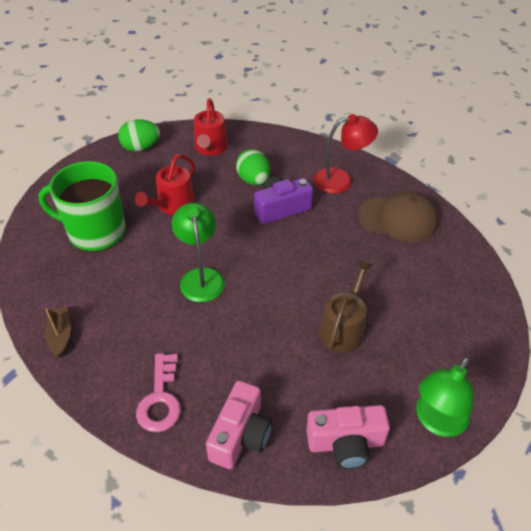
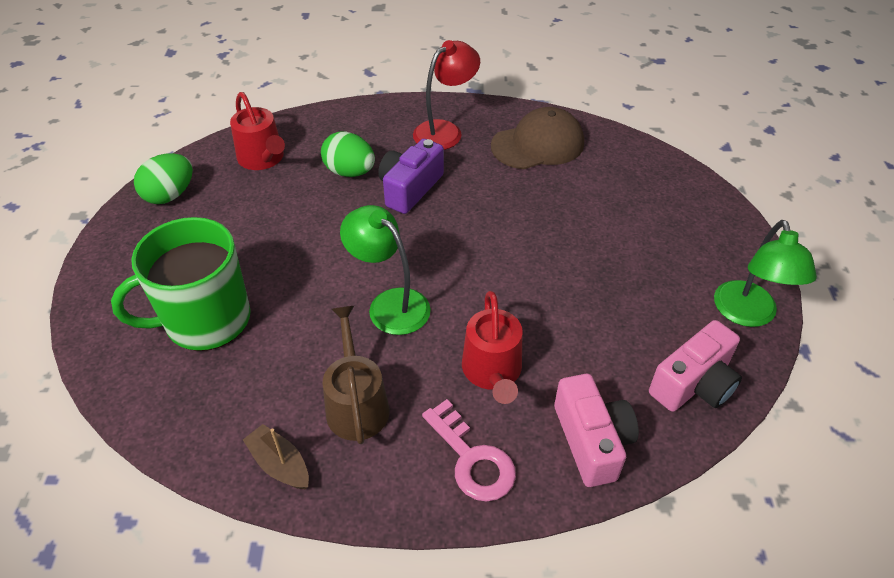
camera: 35 degrees left, 0 degrees up
(173, 205) = (278, 242): red watering can -> red watering can (492, 372)
(344, 328) = (587, 276): brown watering can -> brown watering can (356, 404)

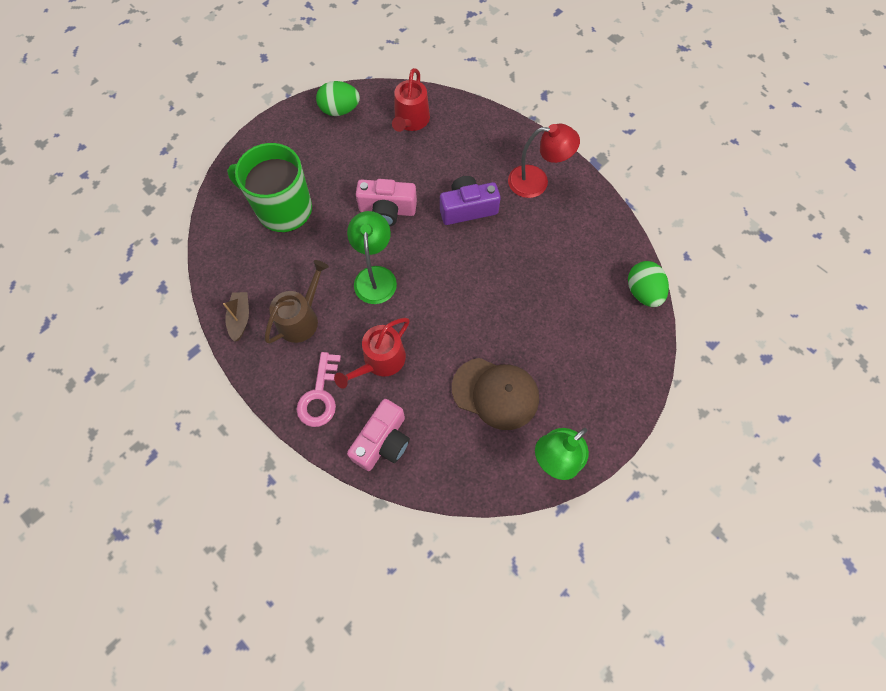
camera: 45 degrees right, 20 degrees up
(350, 172) = (447, 169): green egg -> green egg (642, 292)
(538, 144) = (582, 238): brown cap -> brown cap (495, 393)
(694, 384) = (471, 465): pink camera -> pink camera (387, 210)

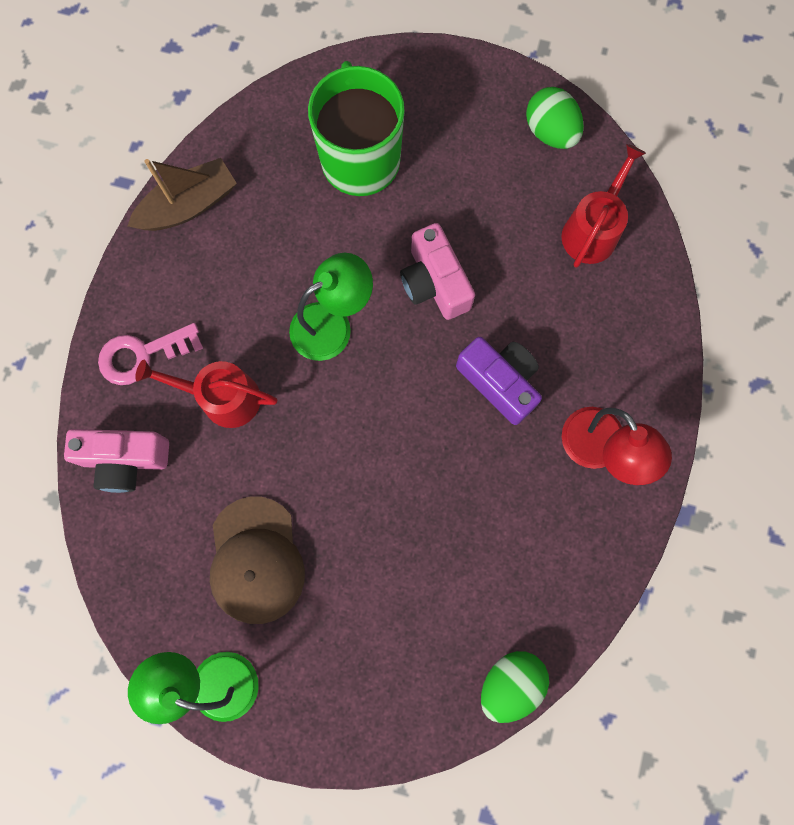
camera: 60 degrees right, 10 degrees up
(240, 318) = (188, 205): brown boat -> brown boat, size x1.56
(301, 318) = (226, 273): brown watering can -> none
(411, 121) = (592, 230): red watering can -> red watering can turned 135 degrees clockwise

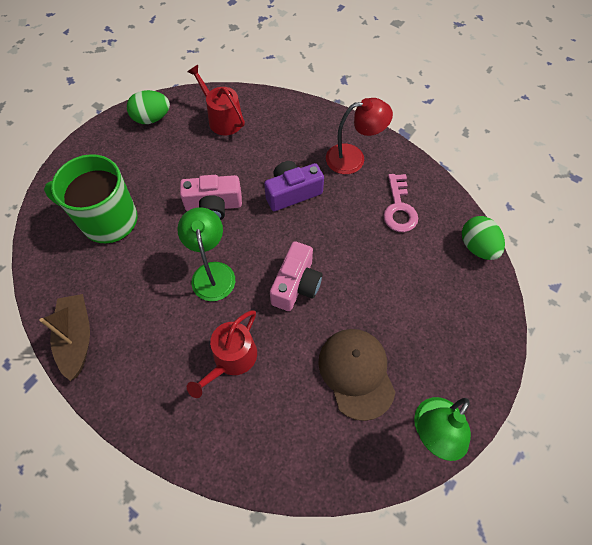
camera: 70 degrees left, 15 degrees down
(125, 460) = (248, 446): pink camera -> pink camera (296, 285)
(142, 355) = (173, 408): pink key -> pink key (399, 208)
(256, 560) = (356, 373): brown cap -> brown cap turned 120 degrees counterclockwise

